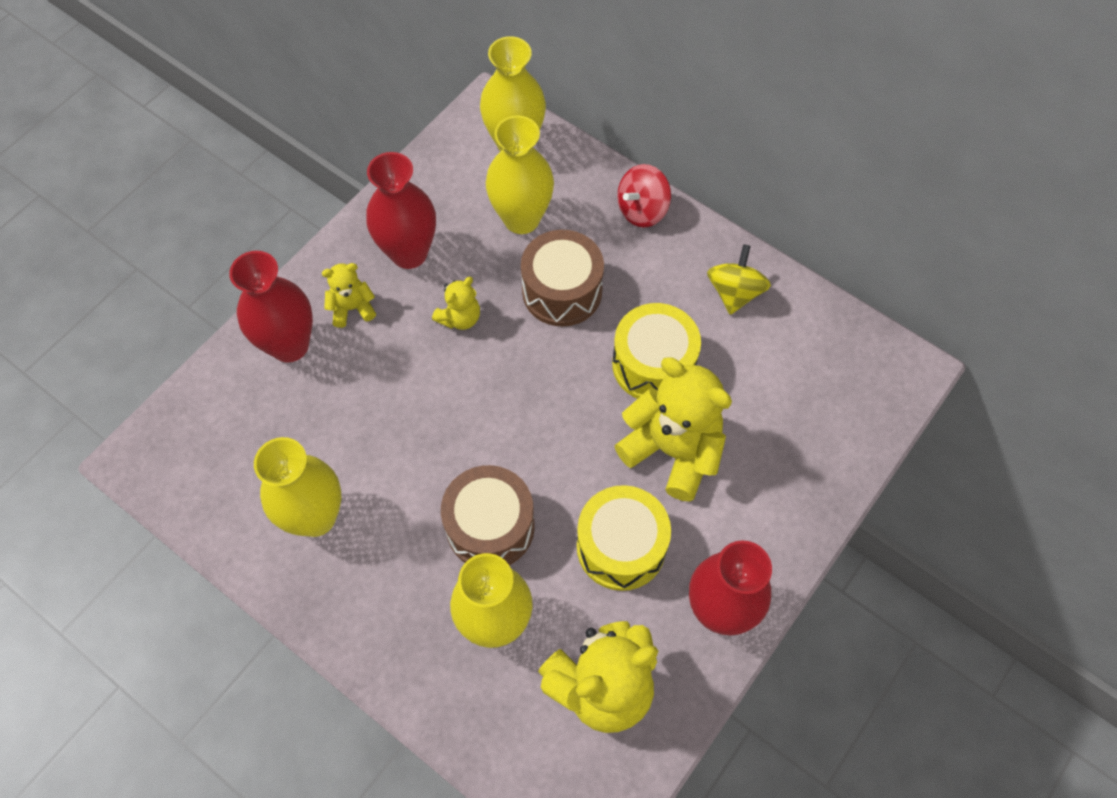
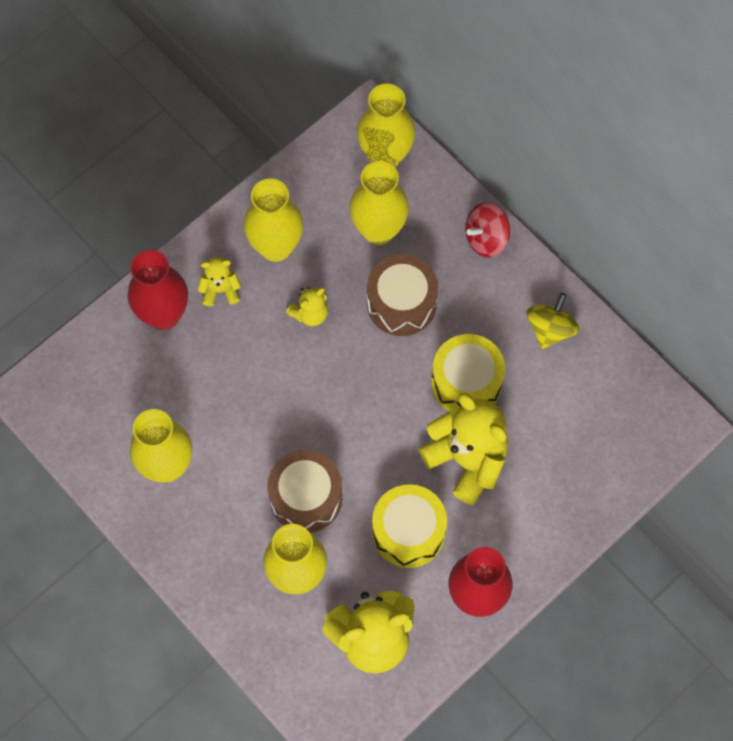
camera: 10 degrees right, 5 degrees up
(409, 253) = (276, 247): red vase -> yellow vase

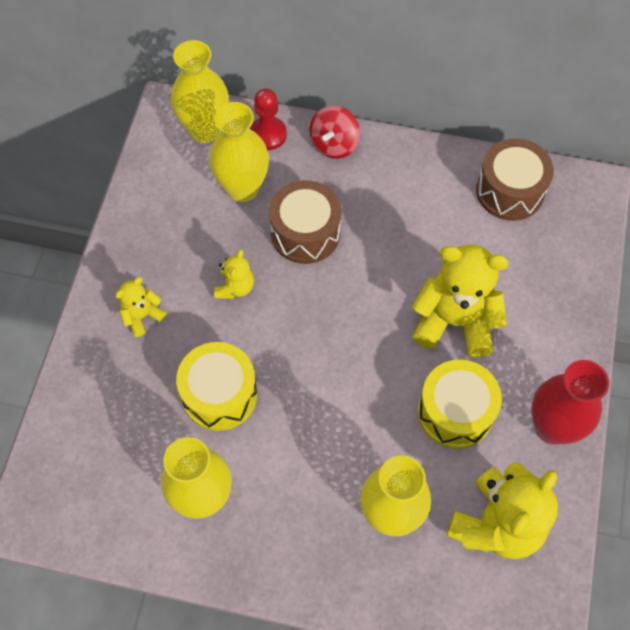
camera: 35 degrees left, 5 degrees down
(163, 315) = (105, 368): red vase -> none
(276, 247) = (165, 252): yellow vase -> none
(306, 498) = (347, 442): brown drum -> brown drum (510, 191)
(436, 194) = (268, 134): none -> red pawn
(466, 382) = (406, 261): yellow drum -> yellow drum (219, 394)
(550, 329) = (438, 181): yellow spinning top -> none

